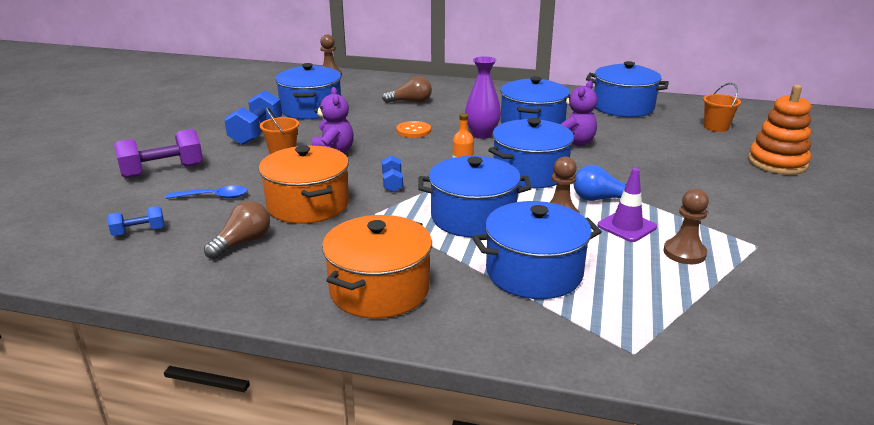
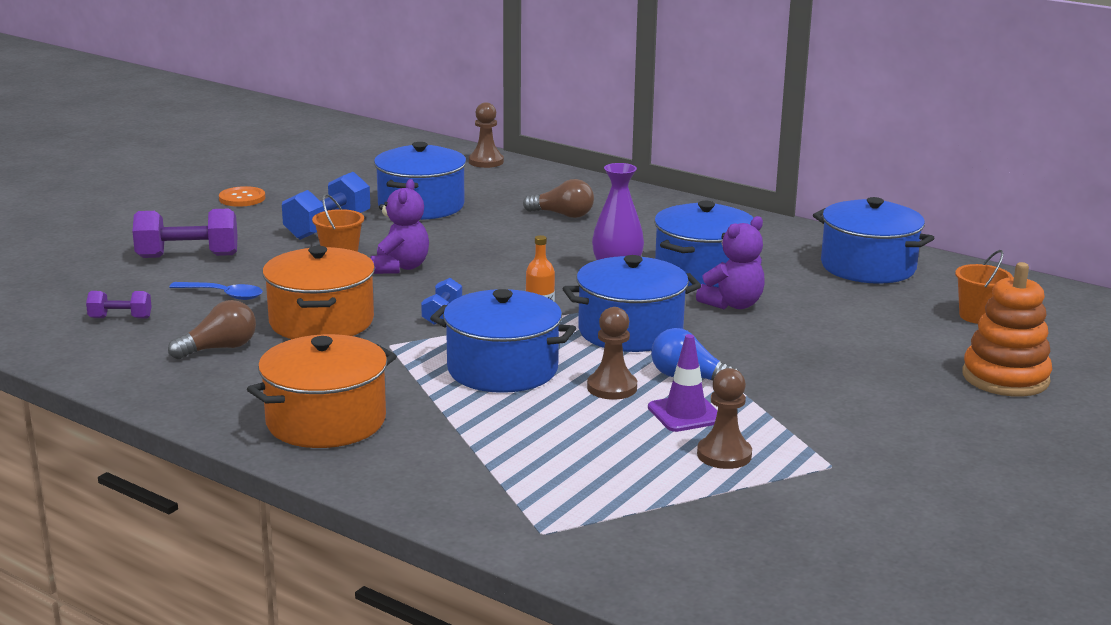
camera: 20 degrees right, 5 degrees down
(139, 232) = (120, 318): blue dumbbell -> purple dumbbell
(413, 131) = (529, 254): orange button -> orange button (242, 198)
(534, 272) = (514, 439): blue pot -> none

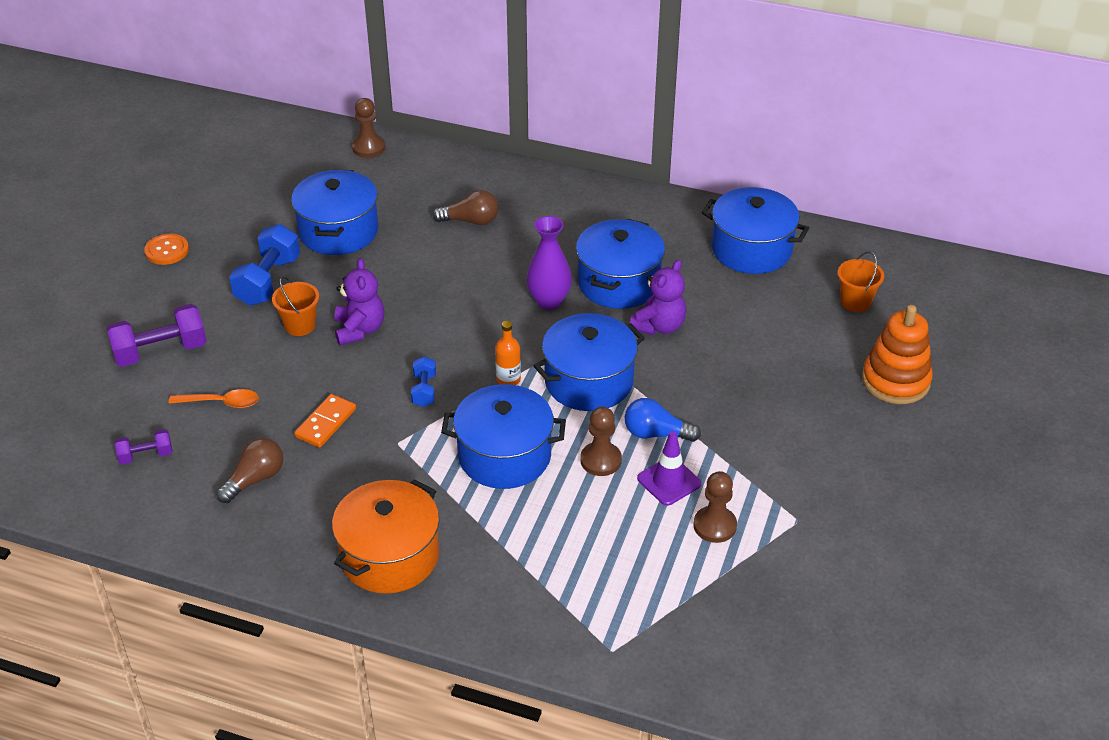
camera: 15 degrees left, 20 degrees up
(223, 295) = (221, 402): blue spoon -> orange spoon
(321, 322) = (325, 423): orange pot -> orange domino

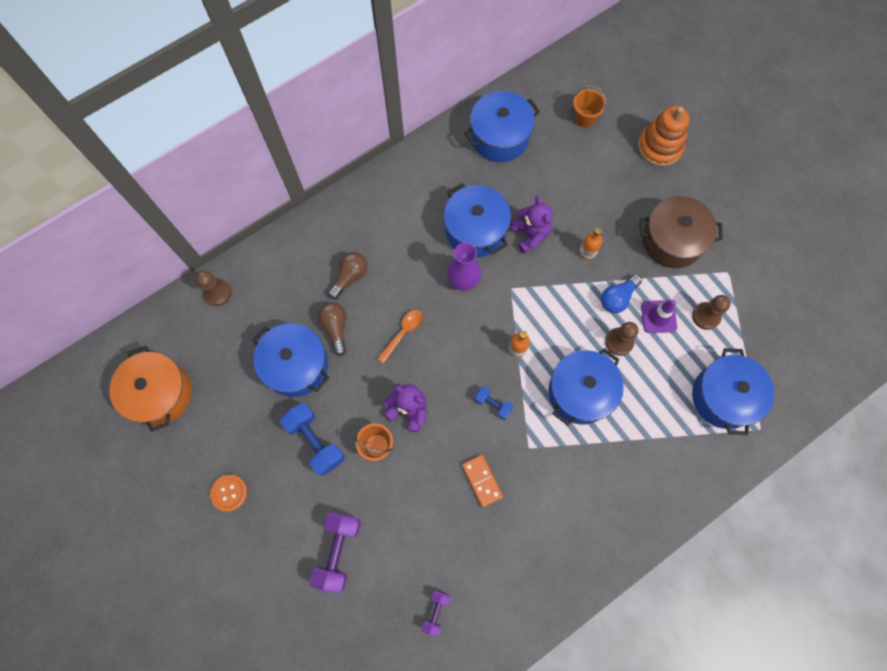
camera: 55 degrees left, 30 degrees up
(221, 402) = (418, 536): orange spoon -> orange spoon (403, 333)
(255, 479) = (504, 552): brown light bulb -> brown light bulb (335, 328)
(389, 556) = (619, 507): orange pot -> orange pot (160, 394)
(589, 381) = (550, 305): blue pot -> blue pot (723, 397)
(687, 382) = (587, 252): none -> orange bottle
(783, 448) = (672, 240): none -> brown pot

